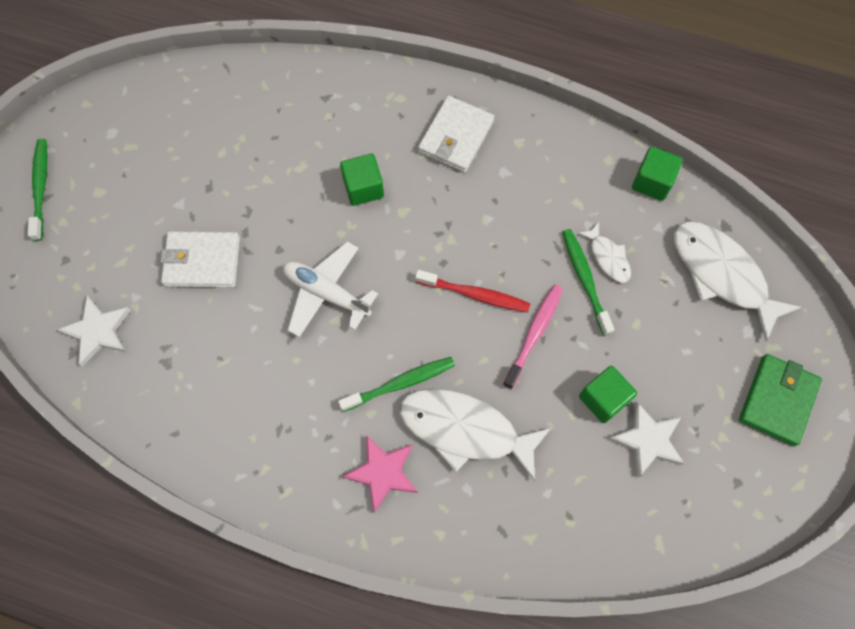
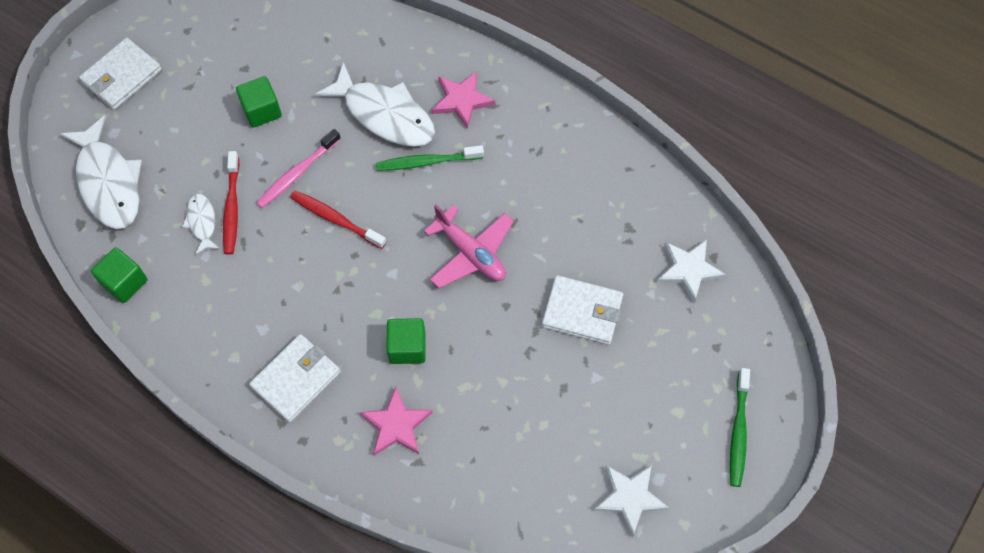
camera: 165 degrees left, 5 degrees down
(326, 293) = (470, 253): white plane -> pink plane
(353, 121) = (396, 425): none -> pink star
(585, 280) = (232, 208): green toothbrush -> red toothbrush
(648, 440) = (241, 73): white star -> white star (629, 497)
(777, 400) = (122, 76): green wallet -> white wallet

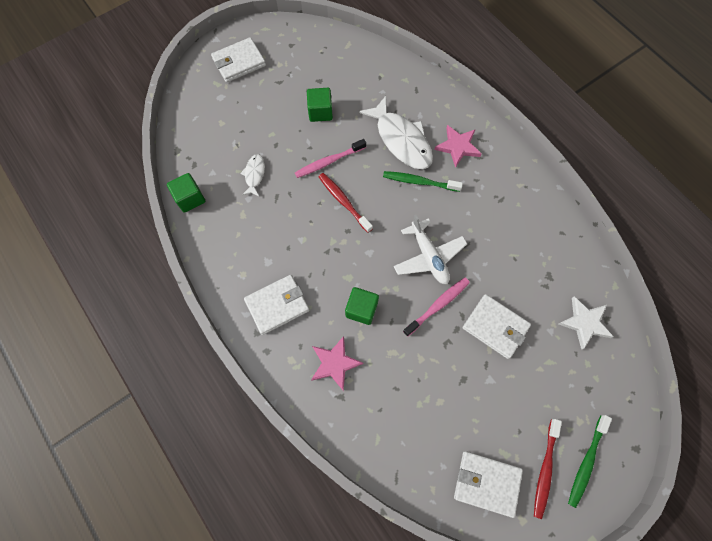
camera: 20 degrees right, 5 degrees up
(108, 182) = (205, 129): white fish -> none
(232, 208) = (277, 171): red toothbrush -> red toothbrush (545, 469)
(470, 253) = (428, 256): pink plane -> white plane
(502, 310) = (437, 305): none -> pink toothbrush
(629, 497) = (486, 483): white star -> white wallet

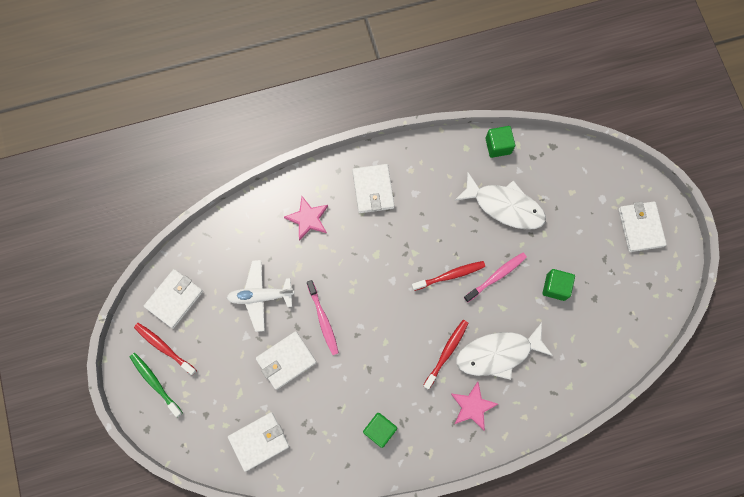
camera: 110 degrees right, 5 degrees up
(254, 175) = (504, 206): white fish -> white fish, size x2.02
(329, 162) = (496, 276): pink toothbrush -> pink toothbrush turned 60 degrees clockwise
(361, 309) = (344, 255): green cube -> green cube (379, 430)
(419, 182) = (446, 352): green toothbrush -> red toothbrush
(428, 256) = (370, 330): white plane -> white plane (260, 296)
(584, 323) = (259, 441): white star -> white wallet

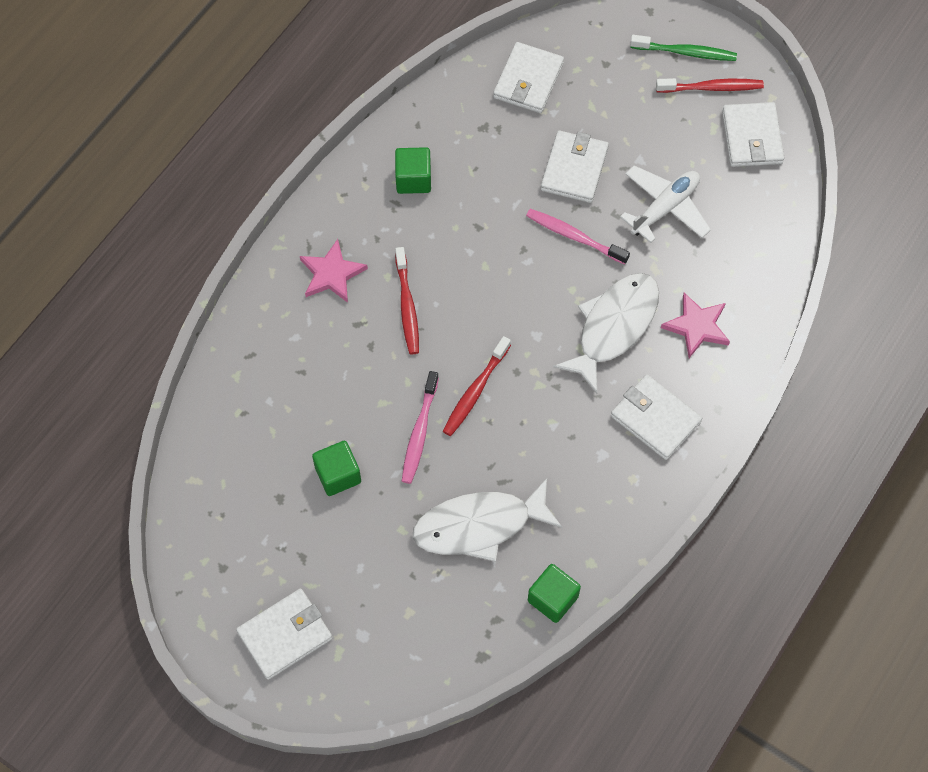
camera: 140 degrees right, 10 degrees down
(498, 353) = (347, 349): white fish -> white fish (613, 327)
(640, 227) = (285, 635): white wallet -> white wallet turned 75 degrees counterclockwise

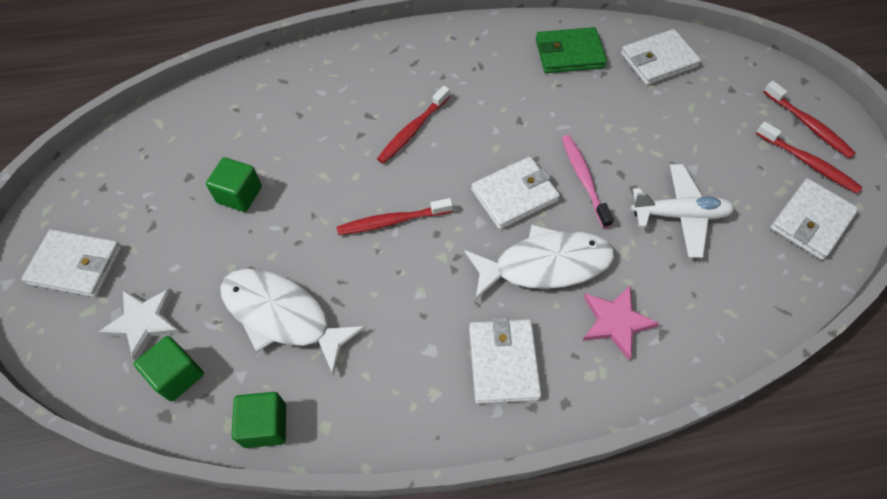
camera: 45 degrees right, 5 degrees down
(332, 274) = (389, 74): pink star -> none
(389, 620) = (144, 322): none -> white star
(413, 179) = (508, 61): green cube -> green cube (177, 375)
(419, 432) = (322, 215): pink toothbrush -> none
(454, 132) = (569, 54): none -> green wallet
(574, 169) = (633, 136): white wallet -> white wallet (514, 195)
(685, 52) = (808, 125): green toothbrush -> red toothbrush

